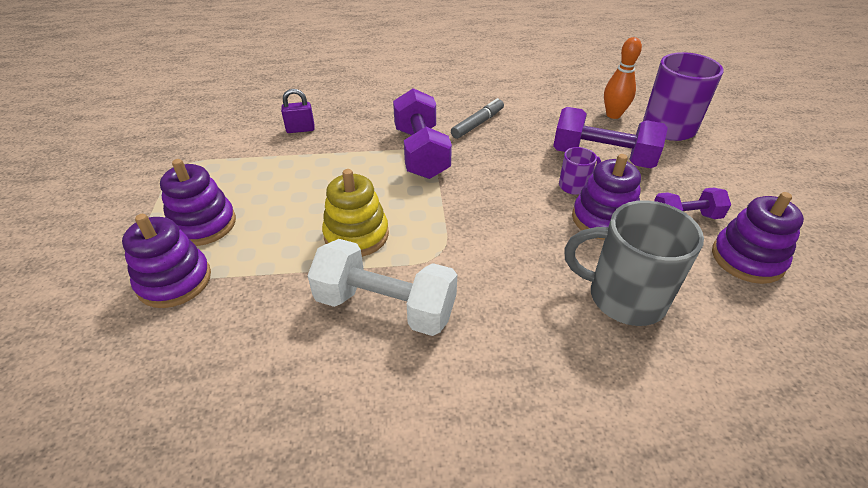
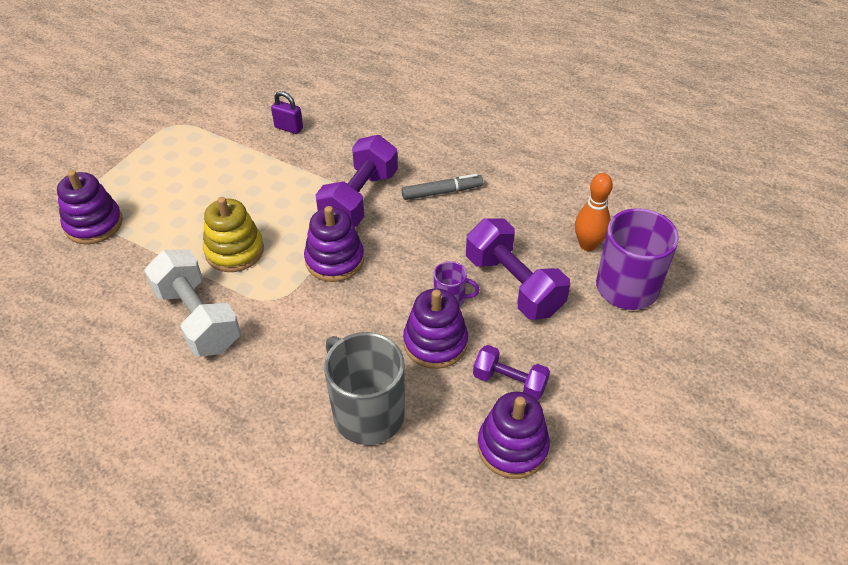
camera: 35 degrees right, 5 degrees up
(203, 224) = (146, 187): purple stacking toy -> purple stacking toy (334, 260)

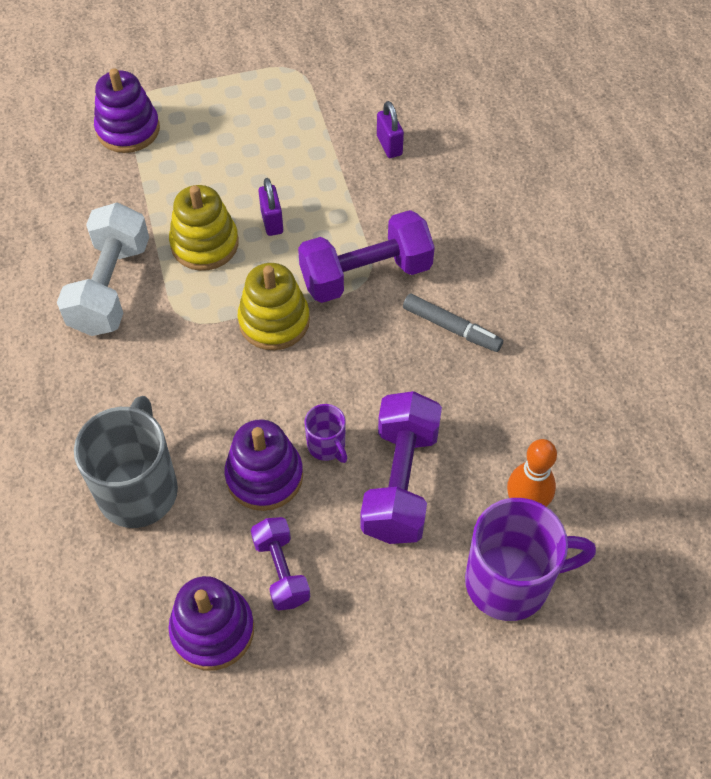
camera: 45 degrees right, 10 degrees up
(265, 211) = (272, 222): none -> purple padlock
(334, 260) = (274, 321): purple stacking toy -> yellow stacking toy

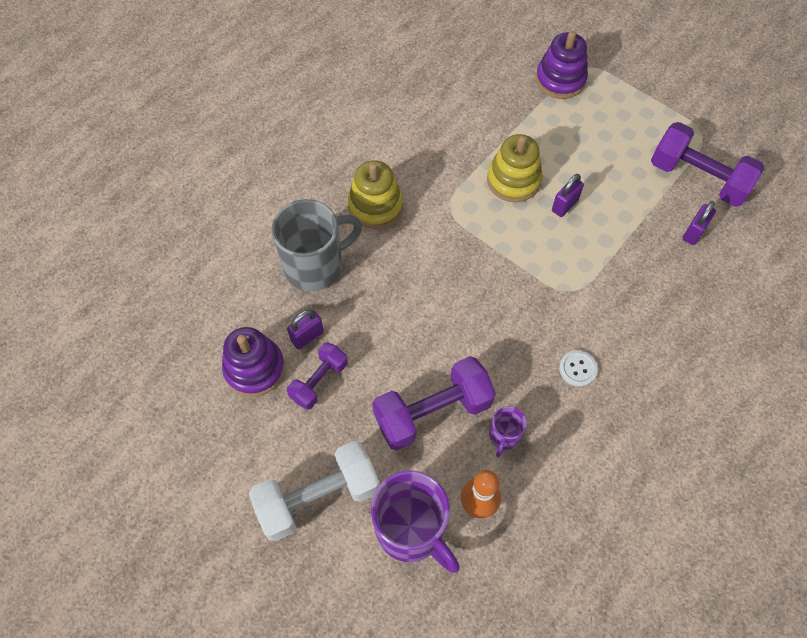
camera: 55 degrees right, 5 degrees up
(110, 287) = (438, 153): white dumbbell -> white dumbbell (318, 497)
(218, 550) = (307, 336): none -> purple padlock
(264, 476) = (376, 328): purple stacking toy -> none
(274, 321) = (490, 258): yellow stacking toy -> yellow stacking toy (375, 206)
(327, 446) = (424, 350): purple mug -> purple mug (504, 436)
(366, 275) = (573, 288): purple dumbbell -> purple dumbbell (698, 178)
(451, 328) = (577, 369): grey marker -> white button

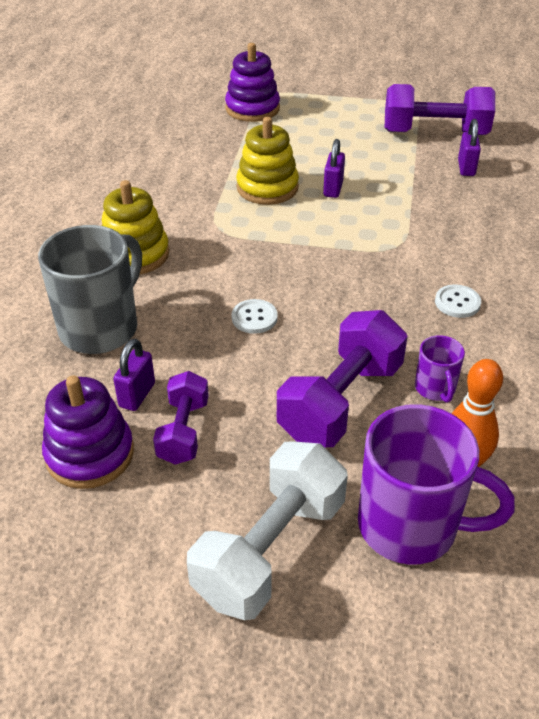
camera: 30 degrees left, 20 degrees down
(422, 308) = (254, 318): none -> white button

